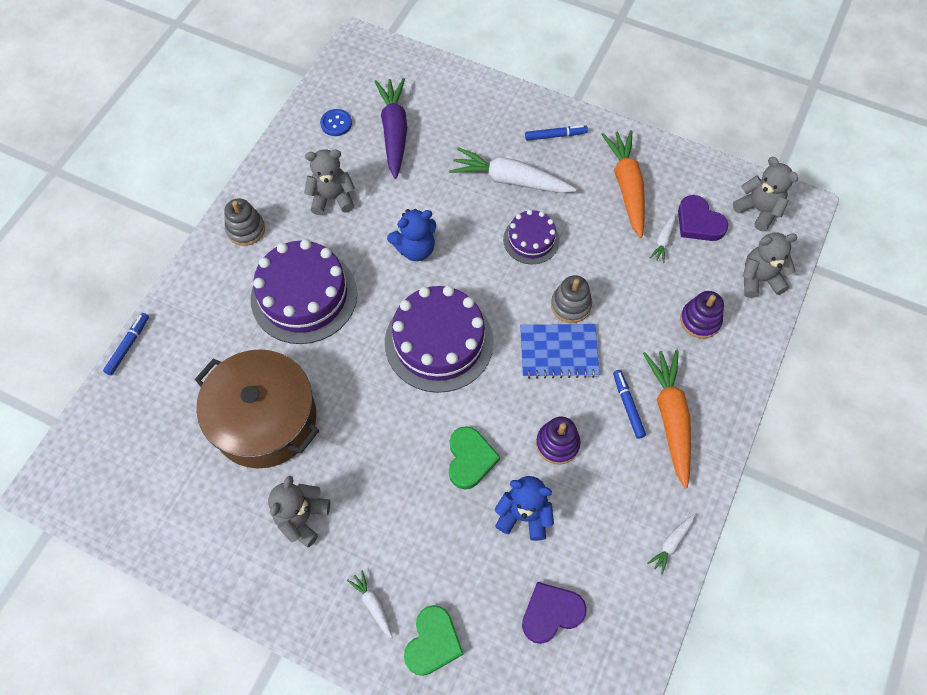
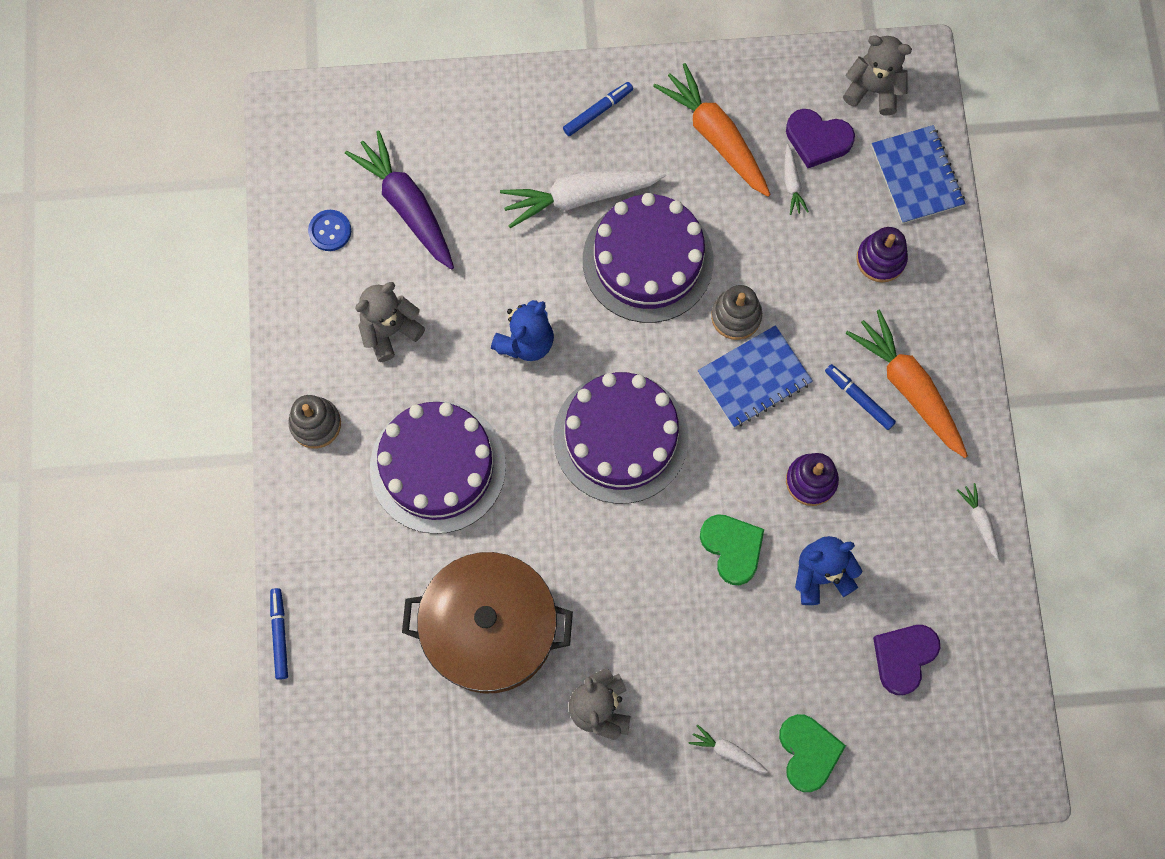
camera: 30 degrees left, 10 degrees up
(531, 240) = (648, 260): purple cake -> purple cake, size x1.83
(671, 544) = (979, 521): white carrot -> white carrot turned 150 degrees clockwise
(759, 279) = (917, 176): grey teddy bear -> blue notebook

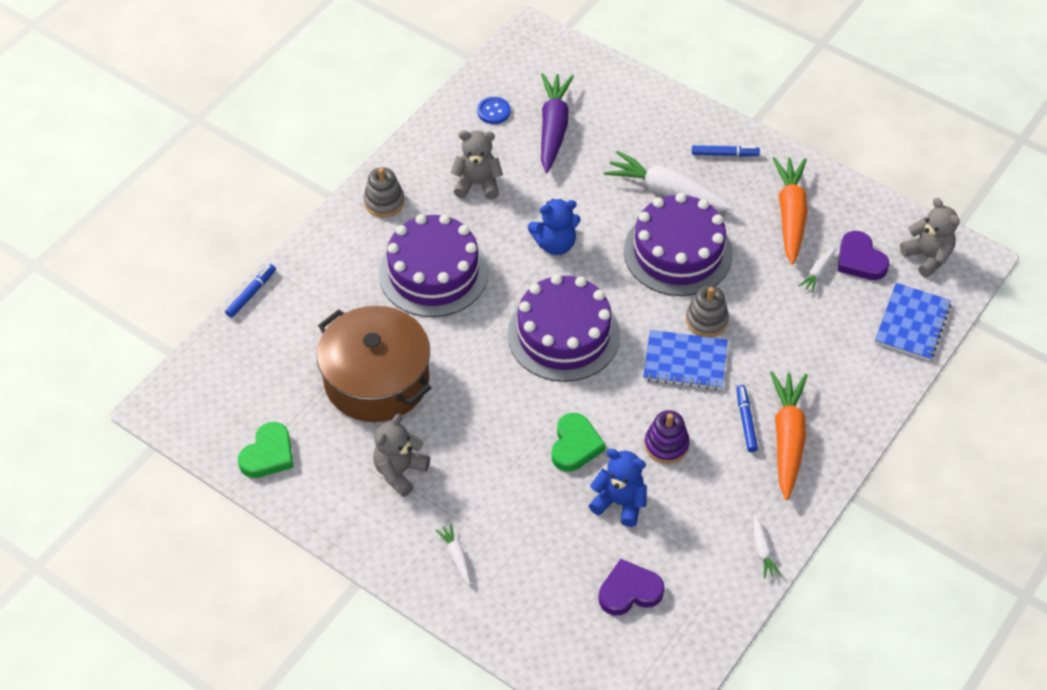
camera: 40 degrees right, 20 degrees down
(808, 752) = (509, 597): green heart -> green heart (268, 454)
(881, 259) = (839, 353): purple stacking toy -> none
(979, 521) = (762, 551): white carrot -> white carrot turned 150 degrees clockwise

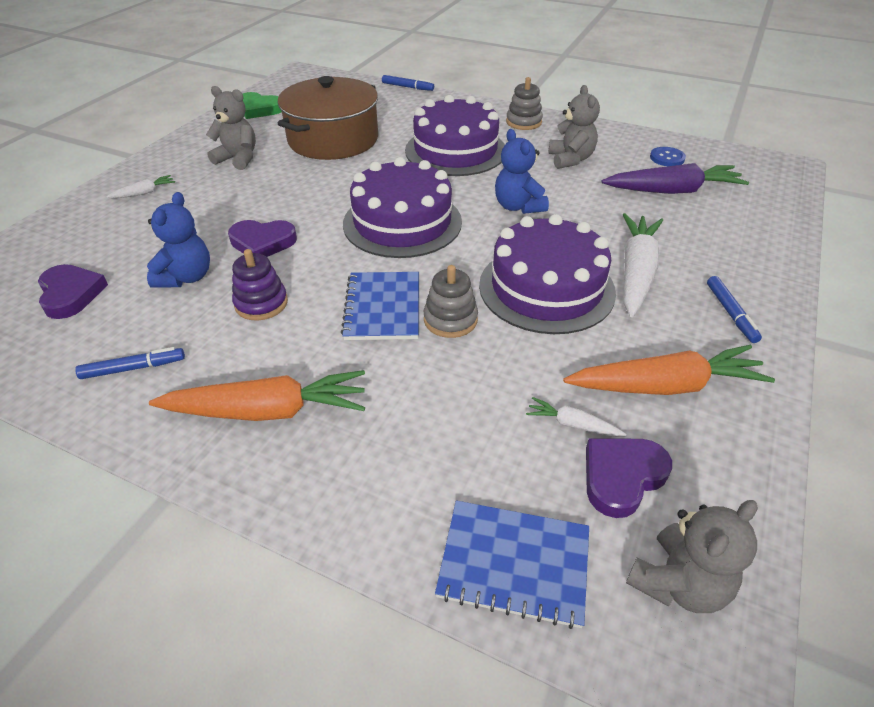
camera: 80 degrees right, 10 degrees down
(575, 445) = (262, 242): green heart -> purple heart
(746, 421) = (296, 367): blue marker -> blue marker (133, 368)
(762, 551) = (91, 398): white carrot -> none

